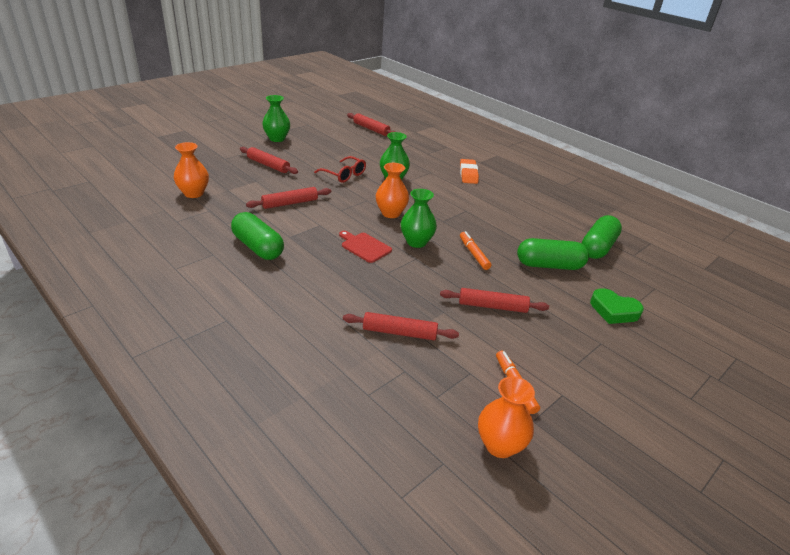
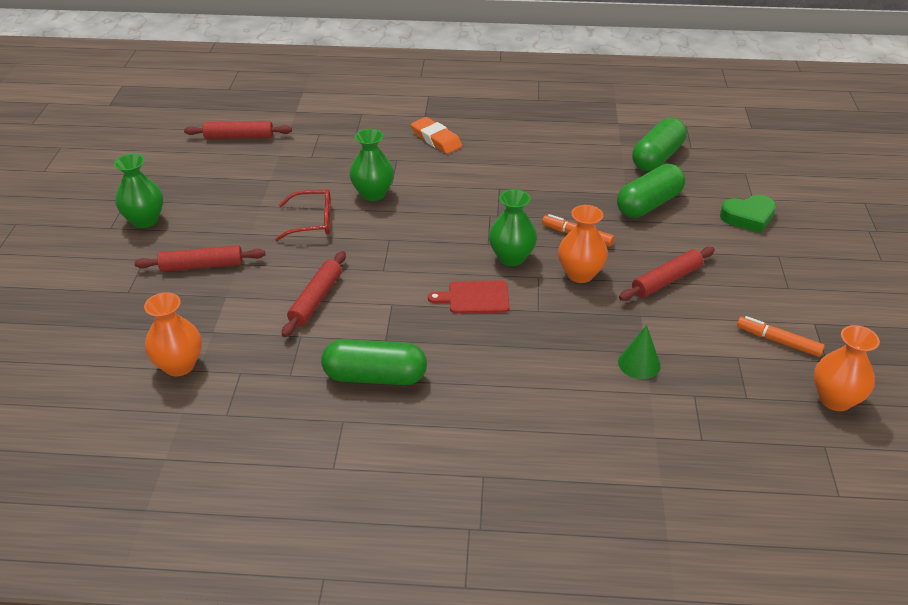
camera: 40 degrees left, 5 degrees up
(391, 213) = (437, 240): orange vase -> orange vase (580, 274)
(399, 332) = (639, 363): red rolling pin -> green cone
(598, 247) = (657, 157): green capsule -> green capsule turned 45 degrees clockwise

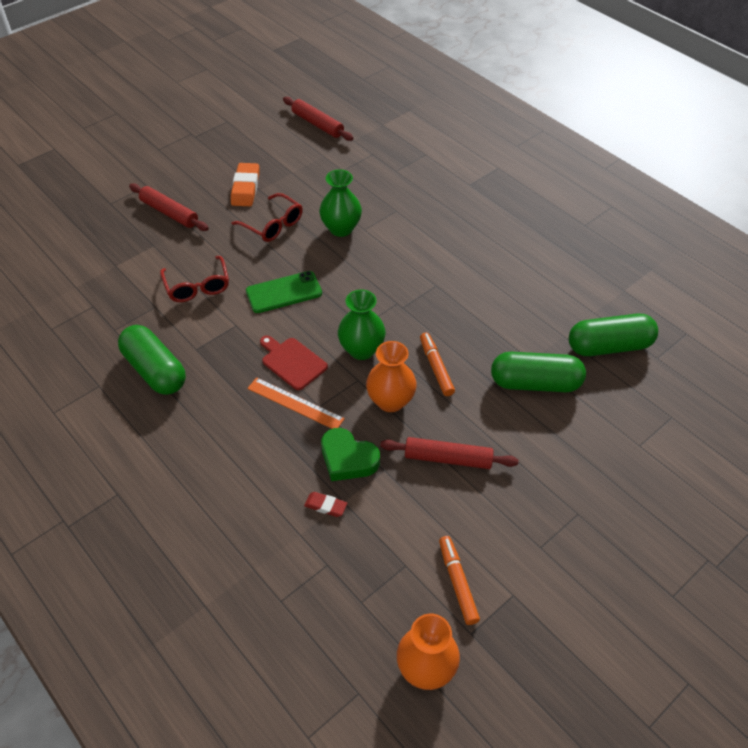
camera: 45 degrees right, 10 degrees up
(145, 220) = (182, 156): green vase -> none
(179, 365) = (71, 276): orange vase -> none
(316, 299) = (197, 287): red rolling pin -> red glasses
(395, 259) = (284, 292): none -> green phone
(436, 139) = (449, 211): orange eraser -> orange eraser (245, 188)
(519, 320) = (295, 403): none -> orange ruler
(639, 363) = (325, 506): green cone -> red eraser
(748, 217) = (606, 459): green heart -> green heart (348, 459)

